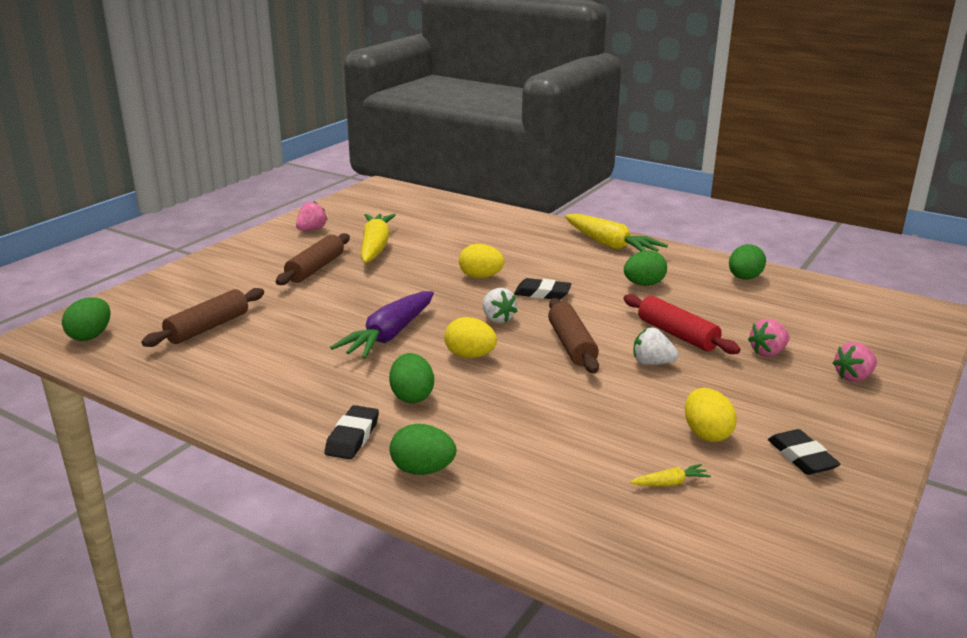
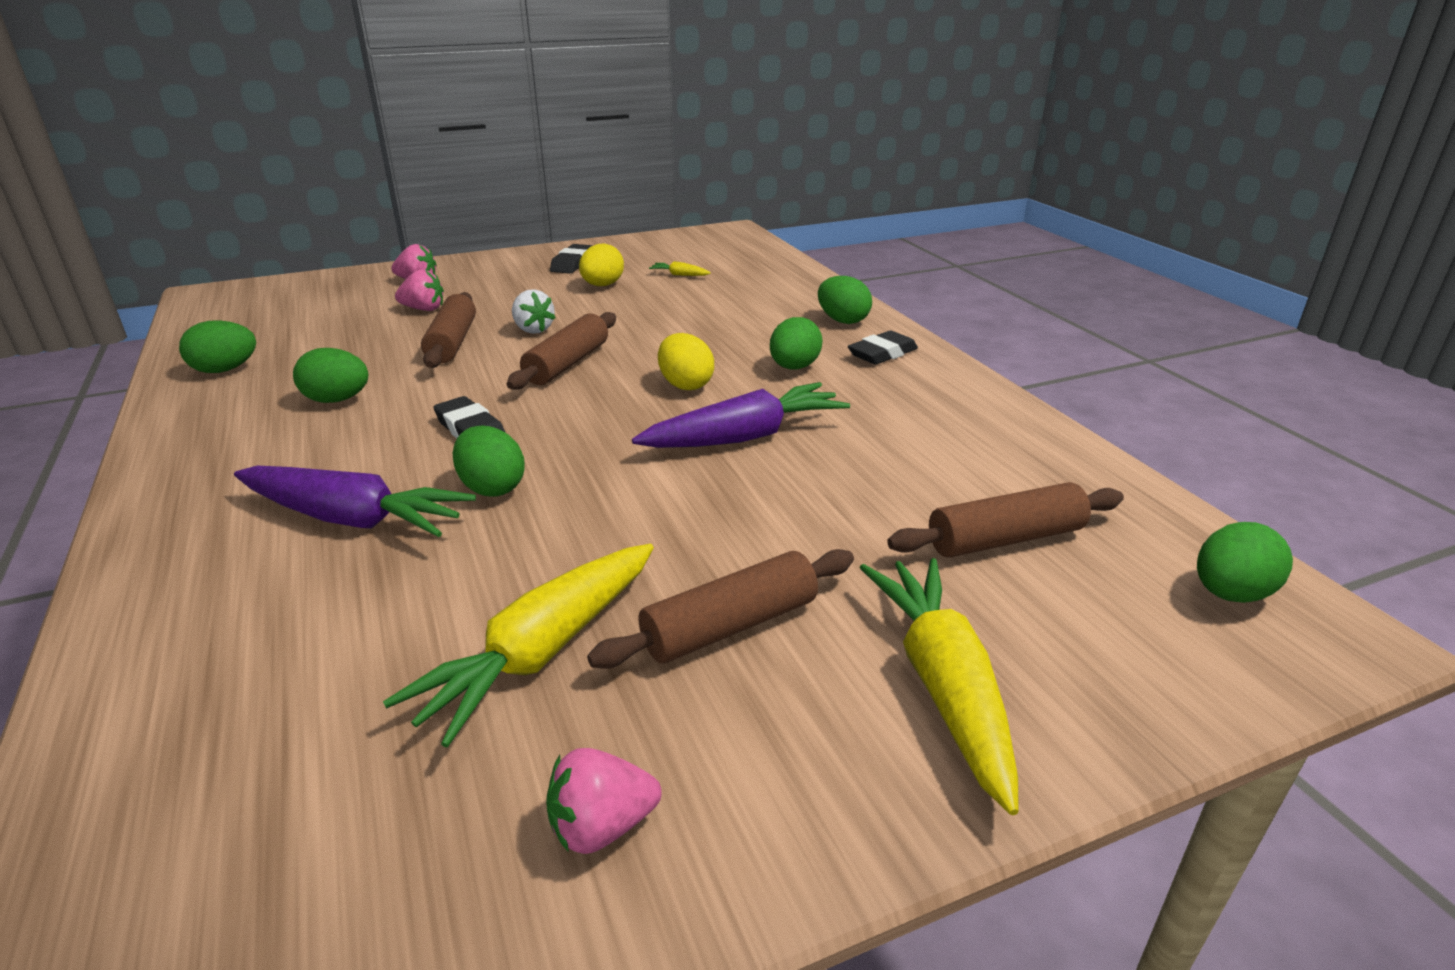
camera: 145 degrees left, 5 degrees up
(481, 277) = (492, 487): yellow egg -> green egg
(497, 319) = (587, 415): white strawberry -> none
(515, 253) = (352, 519): none -> purple carrot
(610, 245) = (198, 478): yellow carrot -> yellow carrot (943, 686)
(677, 334) = (452, 342): red rolling pin -> brown rolling pin

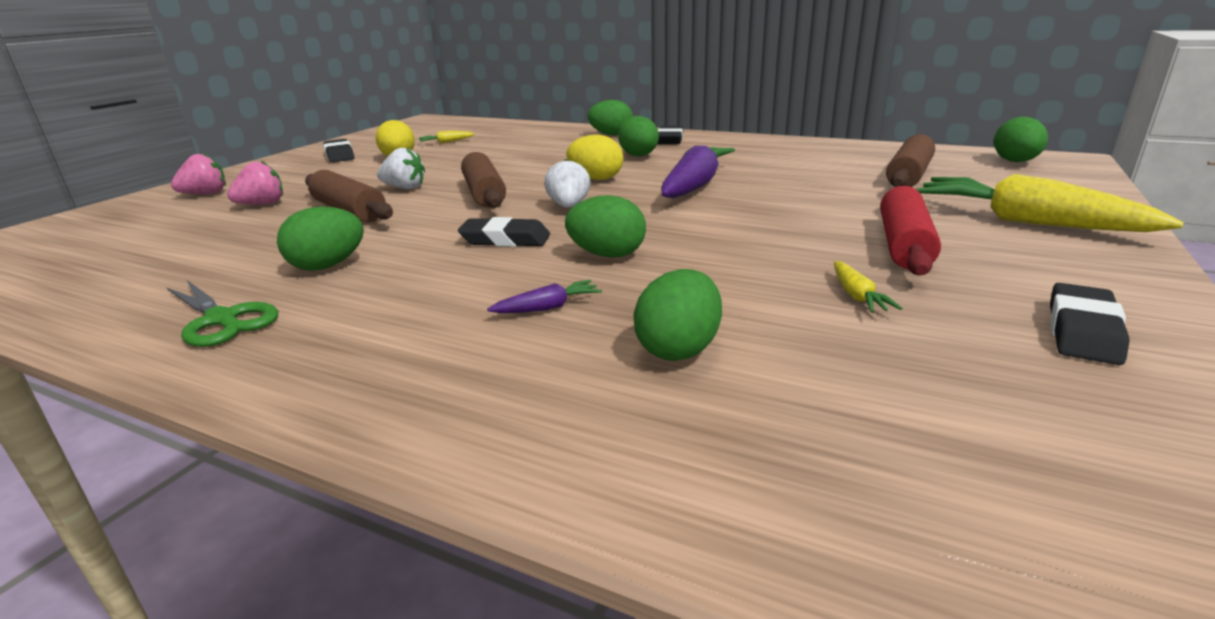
camera: 40 degrees left, 5 degrees down
(216, 422) = (222, 319): none -> green scissors
(225, 370) = (123, 292): green egg -> green egg (678, 349)
(352, 519) = (547, 308): purple carrot -> purple carrot, size x0.42
(542, 651) = (857, 296): yellow carrot -> yellow carrot, size x0.42
(588, 412) = (568, 206): none -> white strawberry
(602, 826) = (1082, 331): pink strawberry -> black eraser
(730, 626) = (904, 244): brown rolling pin -> red rolling pin

